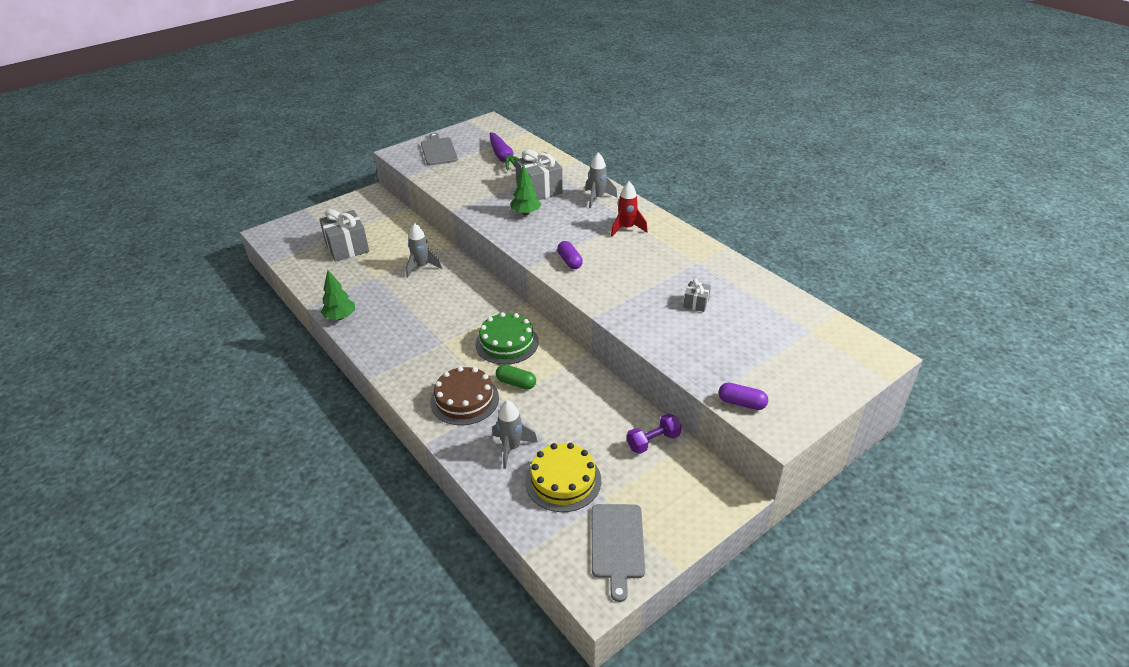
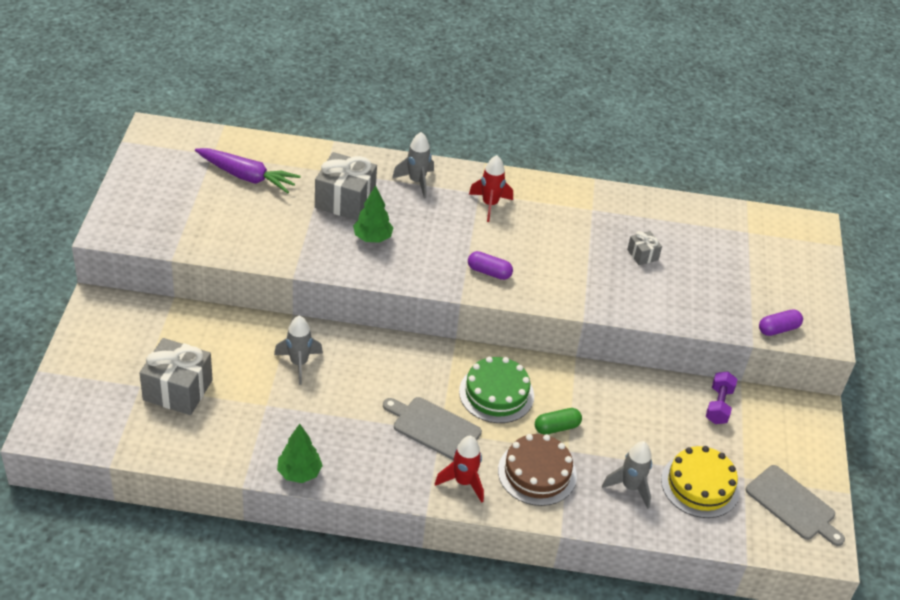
camera: 50 degrees left, 5 degrees up
(414, 376) = (463, 482): none -> red rocket
(438, 151) = (155, 204): grey cutting board -> grey cutting board (434, 428)

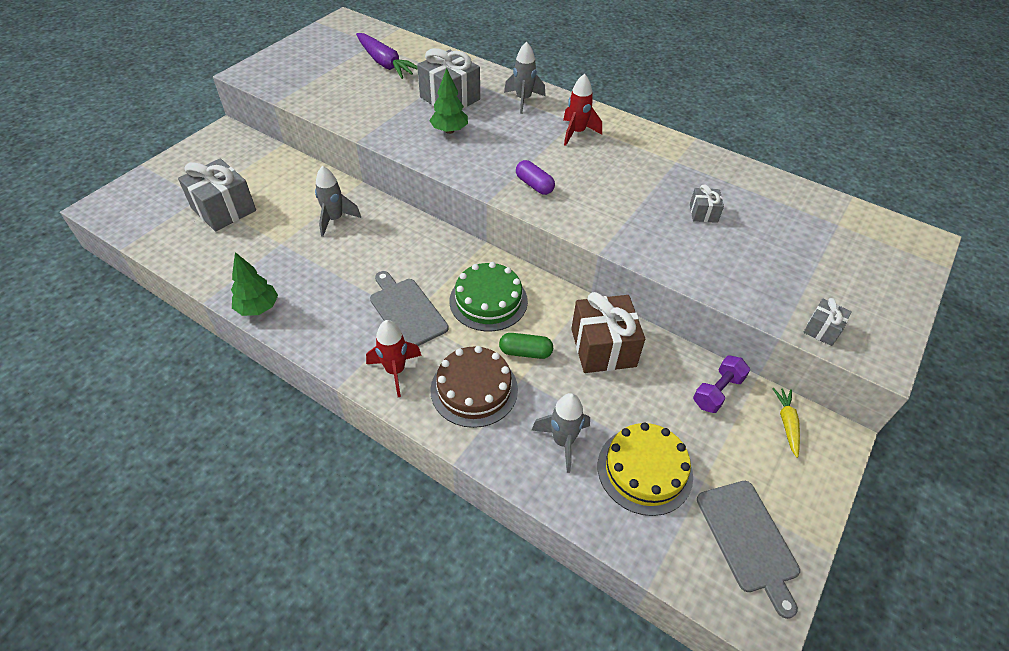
camera: 30 degrees right, 5 degrees up
(614, 401) = (603, 347): none -> brown gift
(778, 329) = (822, 330): purple capsule -> grey gift
(778, 412) = (787, 423): none -> yellow carrot

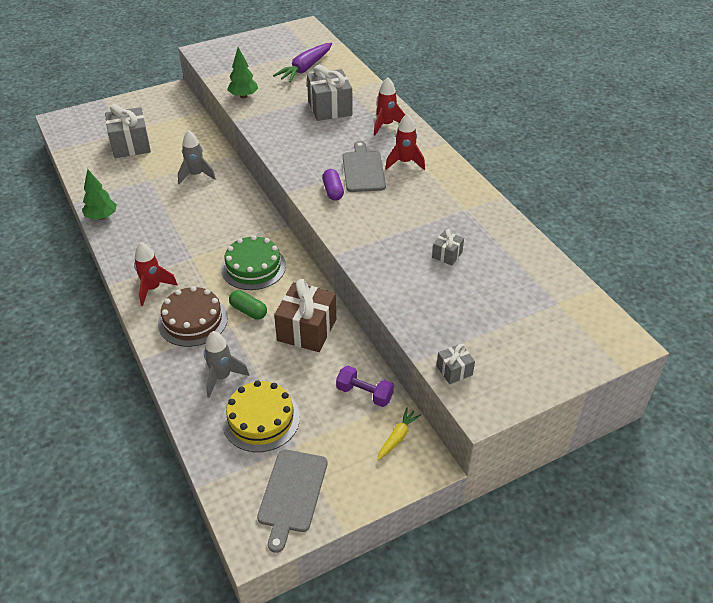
camera: 30 degrees right, 5 degrees down
(385, 63) = (305, 68): purple carrot -> purple carrot turned 45 degrees clockwise
(406, 311) = (192, 253): grey cutting board -> grey cutting board (363, 170)
(449, 131) = (307, 132): green tree -> green tree (243, 96)
(523, 100) = (386, 125): grey rocket -> red rocket
(717, 391) = (364, 393): purple dumbbell -> purple dumbbell turned 45 degrees clockwise

